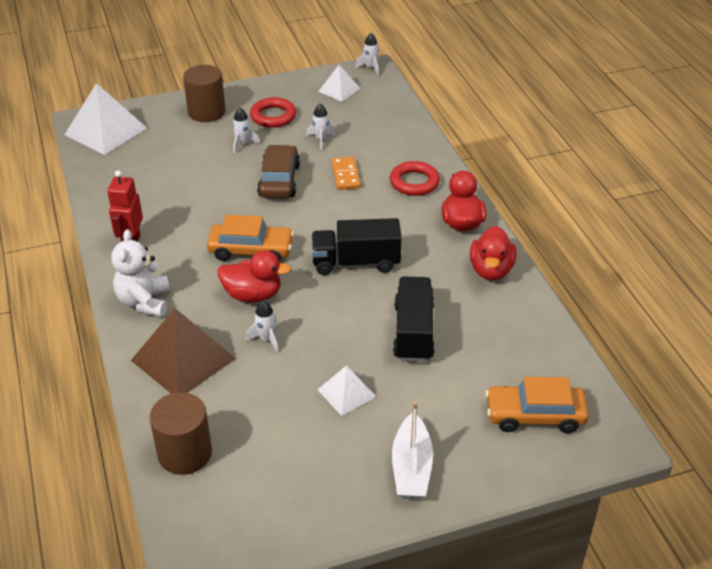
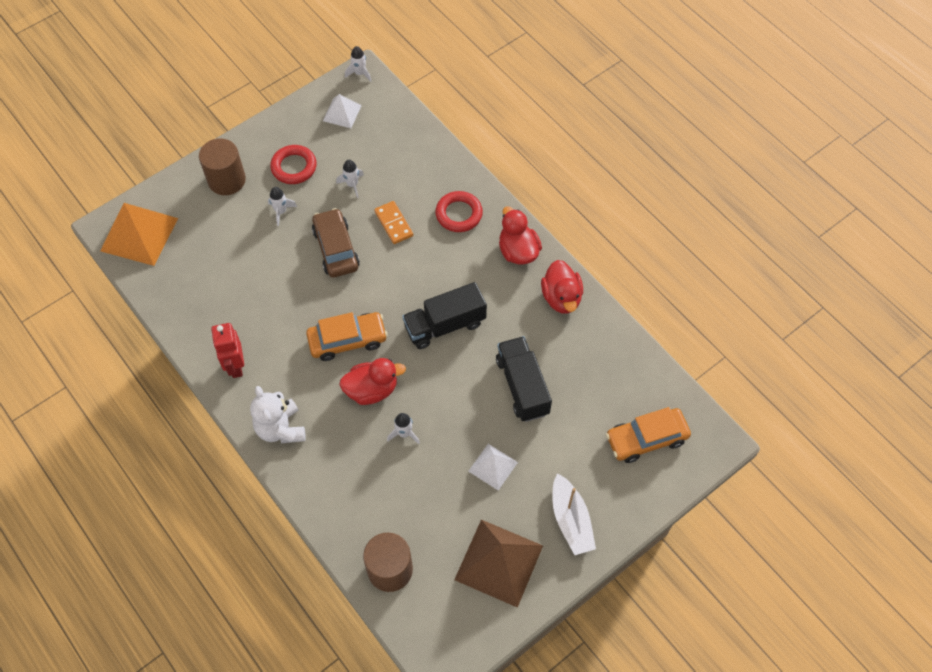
camera: 20 degrees left, 20 degrees up
(106, 131) = (139, 234): white pyramid -> orange pyramid
(183, 359) = (344, 477): brown pyramid -> brown pyramid (499, 562)

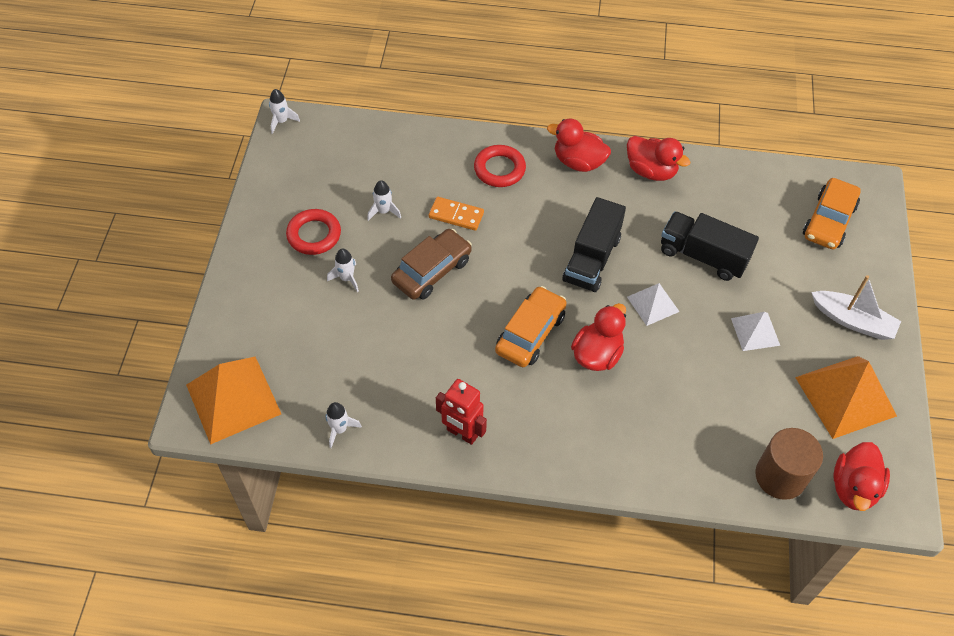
camera: 45 degrees left, 5 degrees down
(226, 180) = (263, 290): brown cylinder -> none
(281, 428) = (562, 448): white teddy bear -> none
(336, 249) = (432, 271): brown car -> brown car turned 105 degrees clockwise
(342, 113) = (304, 162): white pyramid -> white pyramid (652, 304)
(404, 433) = (662, 365): white rocket -> white rocket (339, 429)
(427, 622) = (853, 488): none -> red duck
(499, 562) = (845, 396): brown pyramid -> orange pyramid

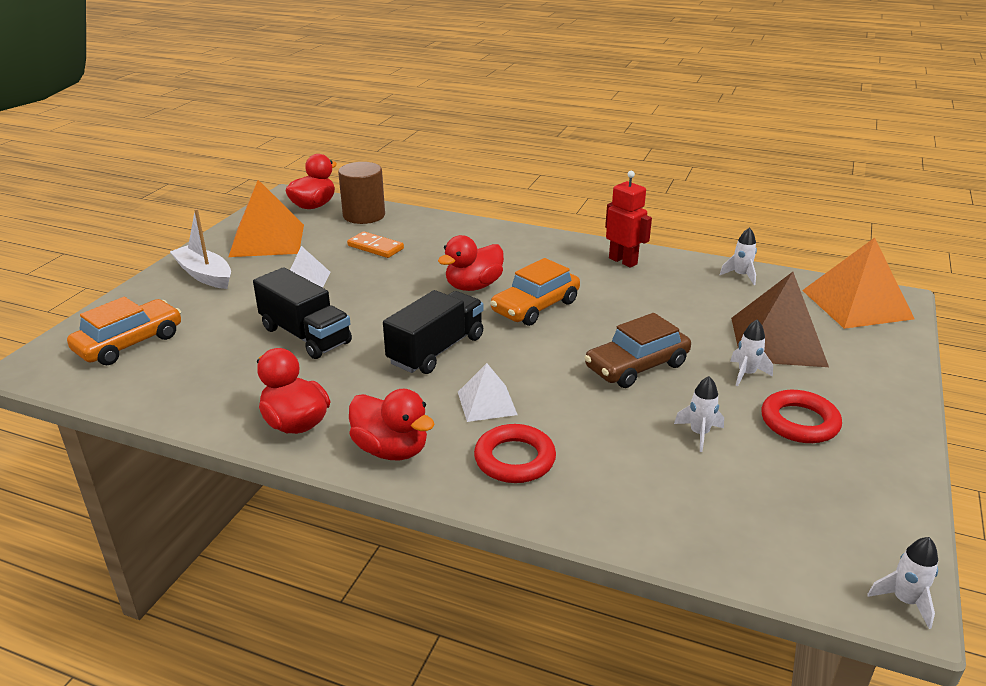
camera: 165 degrees left, 25 degrees down
(316, 325) = (777, 341): none -> brown pyramid
(456, 215) = (594, 415): orange domino -> orange domino (375, 247)
(652, 304) = (392, 309): white pyramid -> white pyramid (487, 403)

